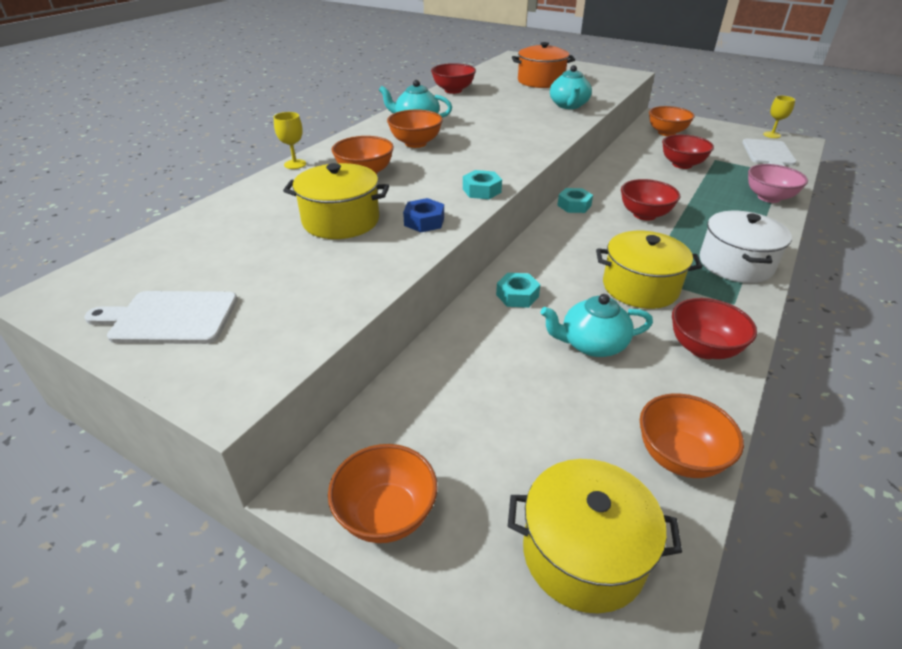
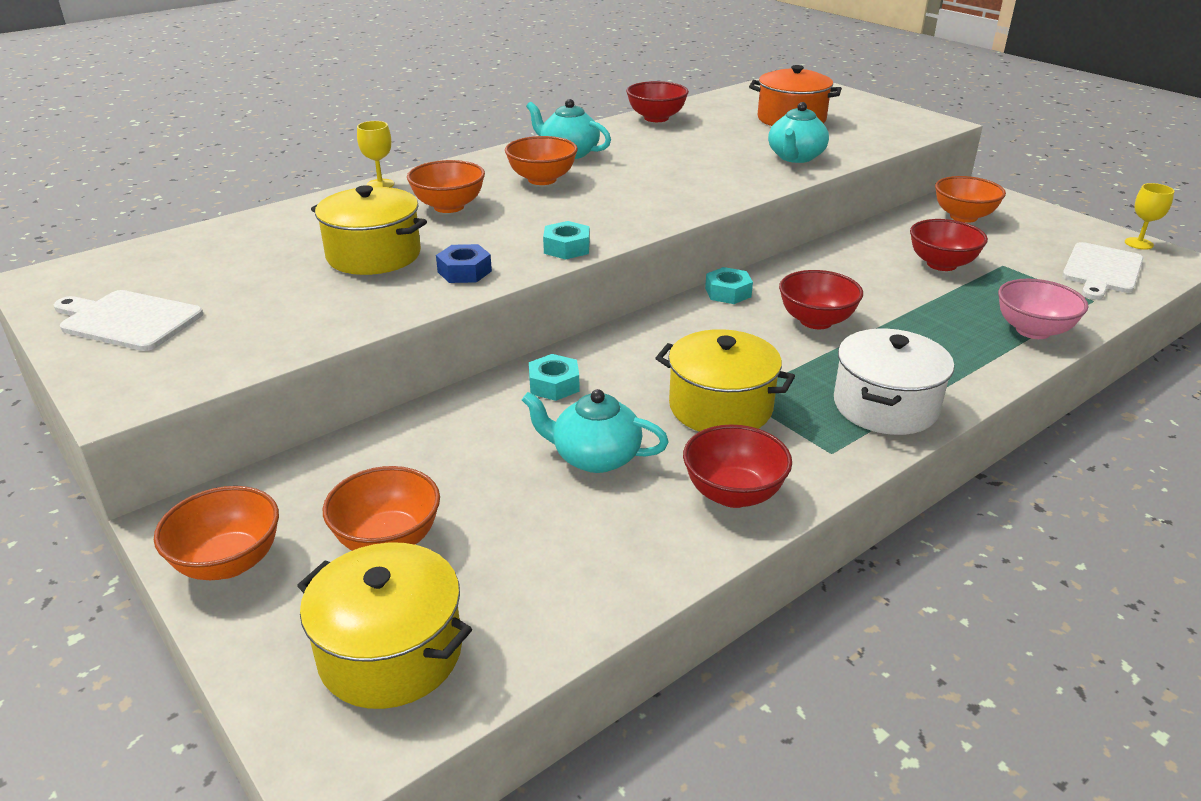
camera: 20 degrees right, 5 degrees down
(679, 457) = (585, 596): orange bowl -> orange bowl (388, 540)

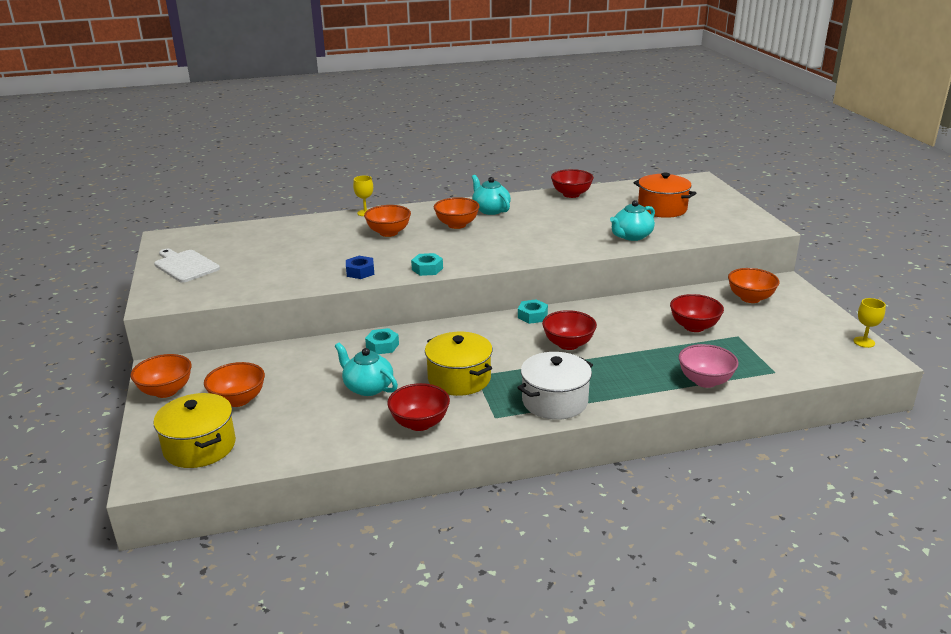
camera: 25 degrees right, 5 degrees down
(374, 255) = (324, 254): yellow pot -> none
(1101, 270) = (808, 354): white cutting board -> none

